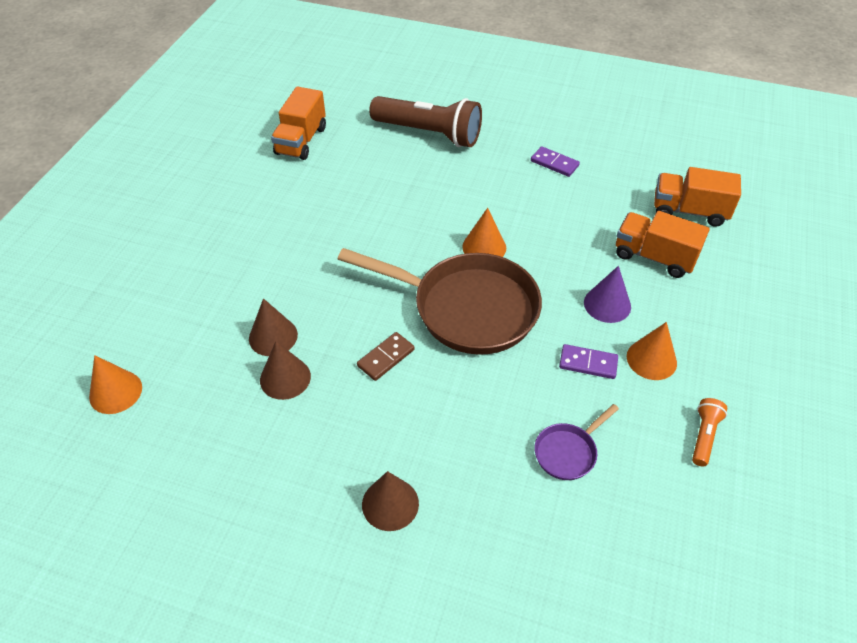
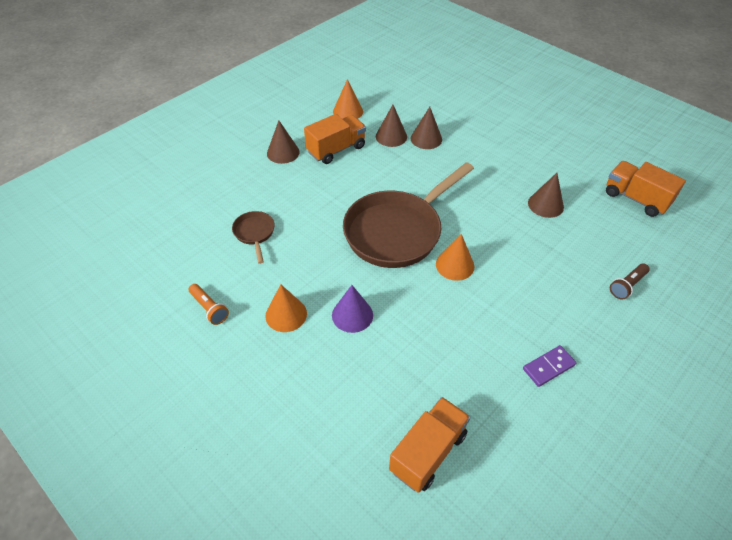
camera: 115 degrees right, 0 degrees up
(115, 392) = (420, 80): orange cone -> orange cone (348, 111)
(348, 200) = (545, 204): none -> brown cone
(386, 358) = (379, 179): brown domino -> none
(429, 133) = (627, 286): brown flashlight -> brown flashlight, size x0.44
(568, 452) = (254, 233): purple pan -> brown pan
(588, 363) = (308, 275): purple domino -> none
(654, 257) = (383, 379): orange truck -> orange truck (336, 149)

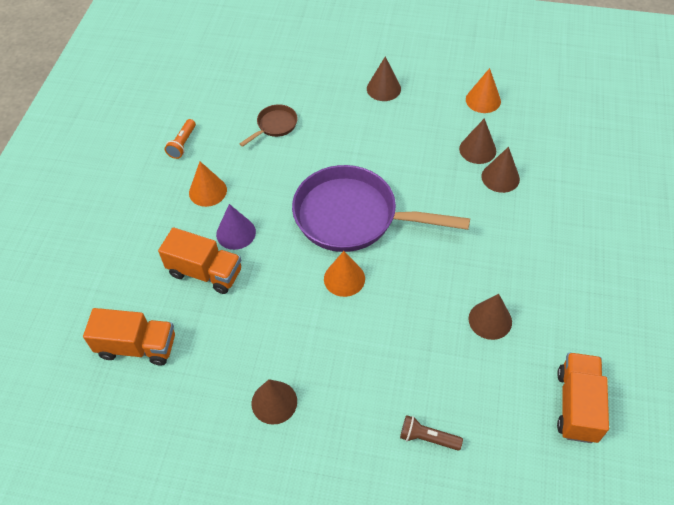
camera: 60 degrees right, 5 degrees up
(336, 149) = (421, 120): orange truck -> orange truck (205, 272)
(397, 231) = (352, 216): brown pan -> purple pan
(548, 367) = (274, 402): purple domino -> brown cone

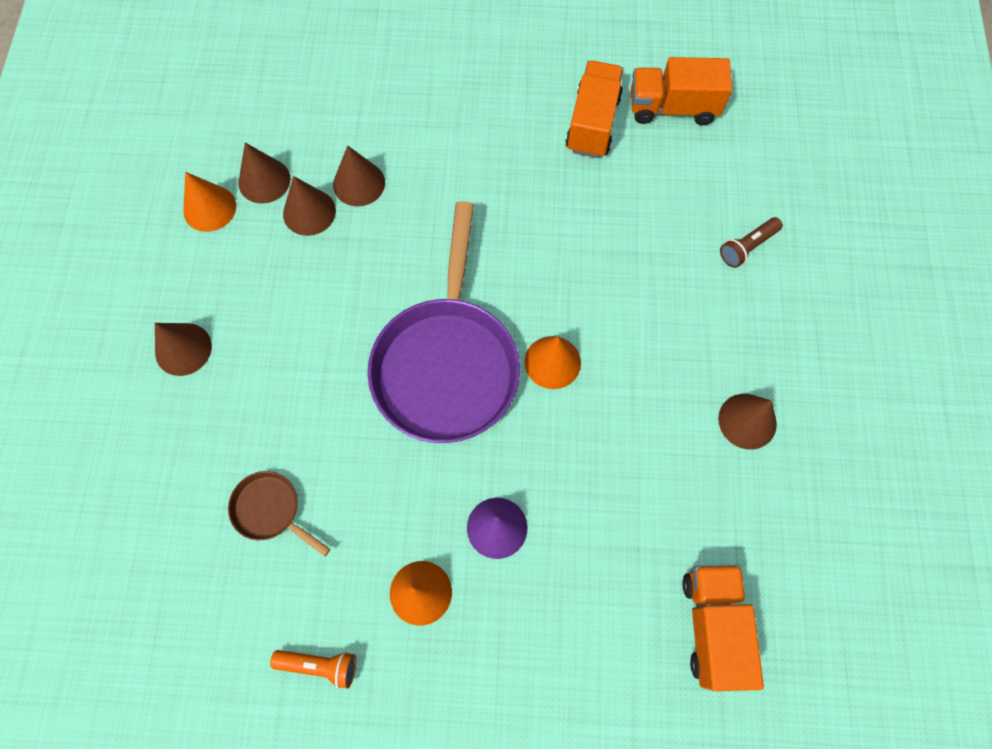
camera: 100 degrees left, 15 degrees up
(205, 272) = (573, 557): orange truck -> orange truck (592, 123)
(427, 438) = (747, 247): brown flashlight -> brown flashlight turned 45 degrees clockwise
(490, 320) = (584, 190): brown cone -> brown cone (264, 180)

